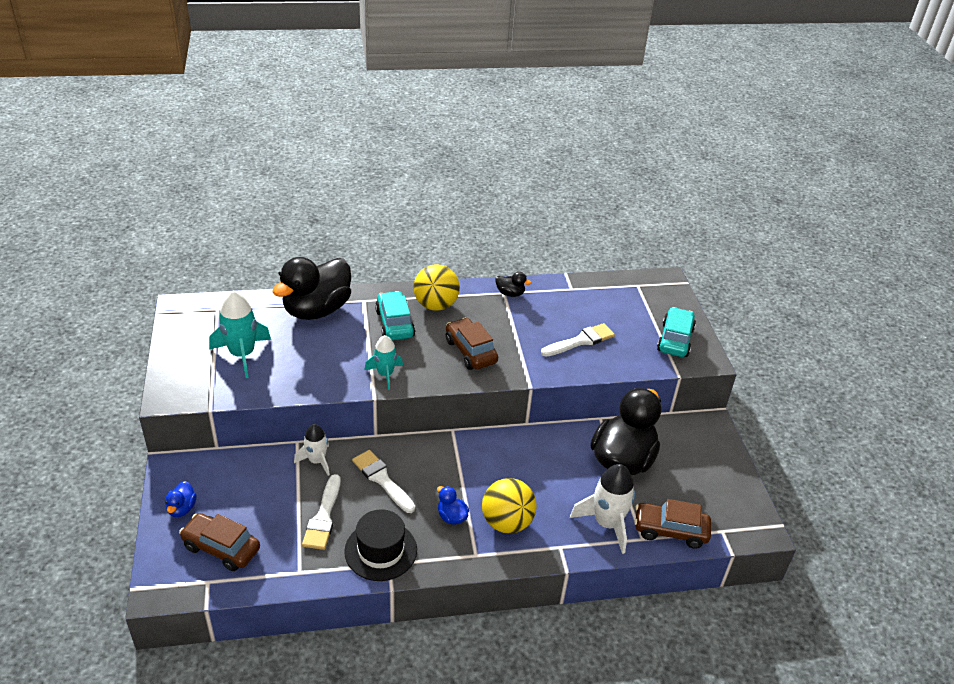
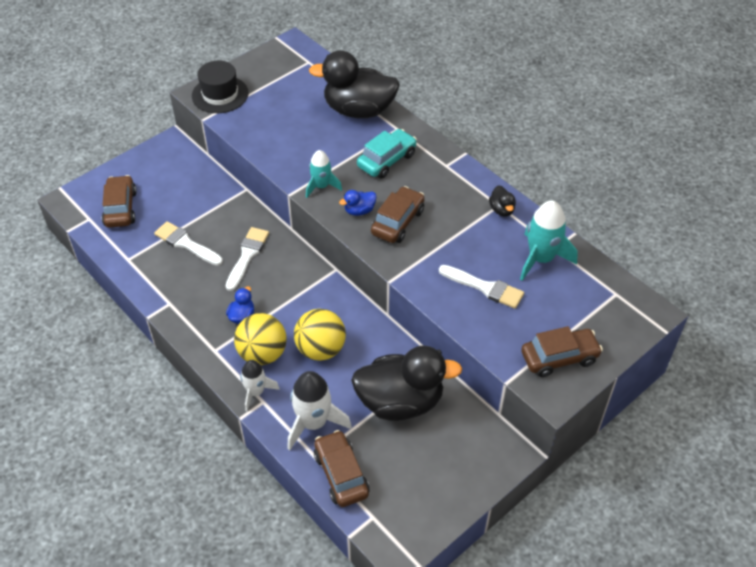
camera: 60 degrees right, 10 degrees up
(182, 508) = (139, 169): blue duck -> blue duck (359, 211)
(242, 354) = (271, 101): turquoise rocket -> turquoise rocket (541, 258)
(316, 461) = (236, 210): white rocket -> white rocket (256, 392)
(323, 517) = (186, 243): white brush -> white brush turned 60 degrees clockwise
(380, 550) = (178, 292): black hat -> black hat (220, 94)
(436, 305) = (435, 172): yellow ball -> yellow ball (321, 349)
(675, 340) = (559, 358): turquoise car -> brown car

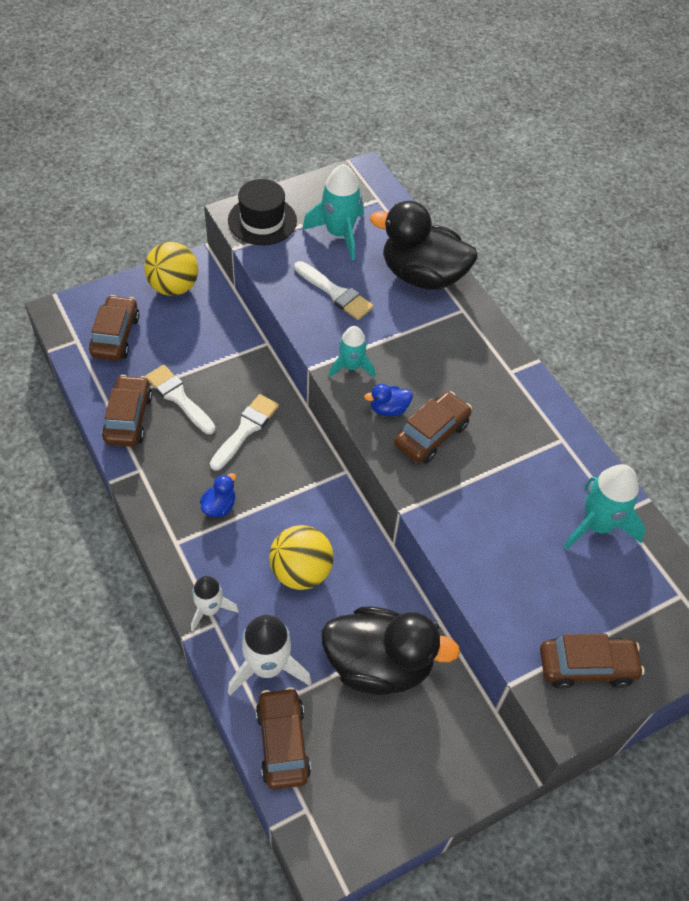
camera: 10 degrees right, 5 degrees up
(149, 267) = (128, 418): none -> brown car
(262, 353) = (231, 561): yellow ball -> yellow ball (174, 287)
(284, 92) = (339, 234): none -> turquoise rocket
(386, 160) = (439, 349): turquoise car -> none
(485, 287) = (517, 548): white brush -> white brush (335, 293)
(502, 210) = (564, 447): black duck -> none

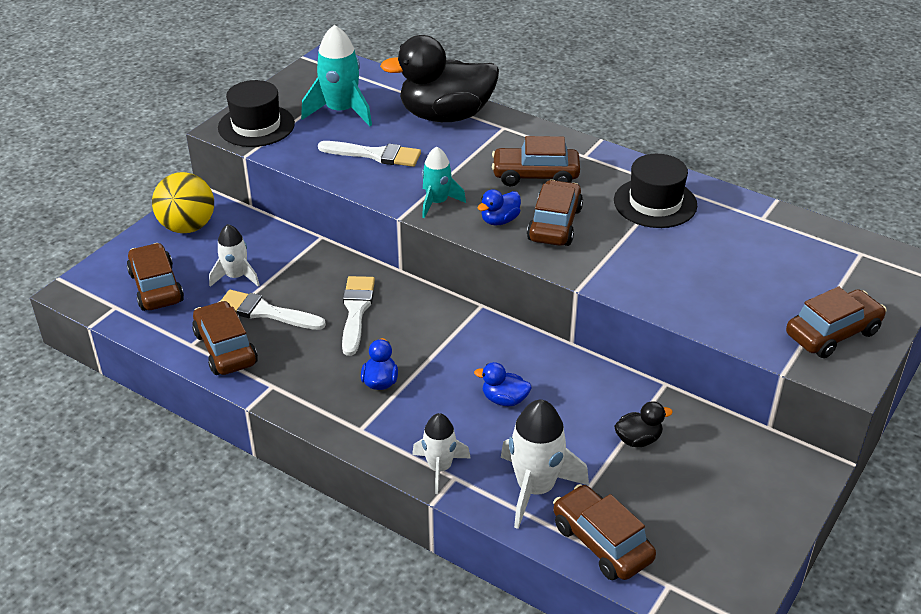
camera: 25 degrees left, 15 degrees down
(178, 353) = (236, 277): none -> white rocket
(301, 571) = (504, 399): yellow ball -> blue duck
(379, 664) = (638, 439): black duck -> black duck, size x0.41
(452, 375) = (535, 176): none -> brown car
(535, 452) = (655, 203): none -> black hat
(597, 524) = (751, 232): turquoise rocket -> none

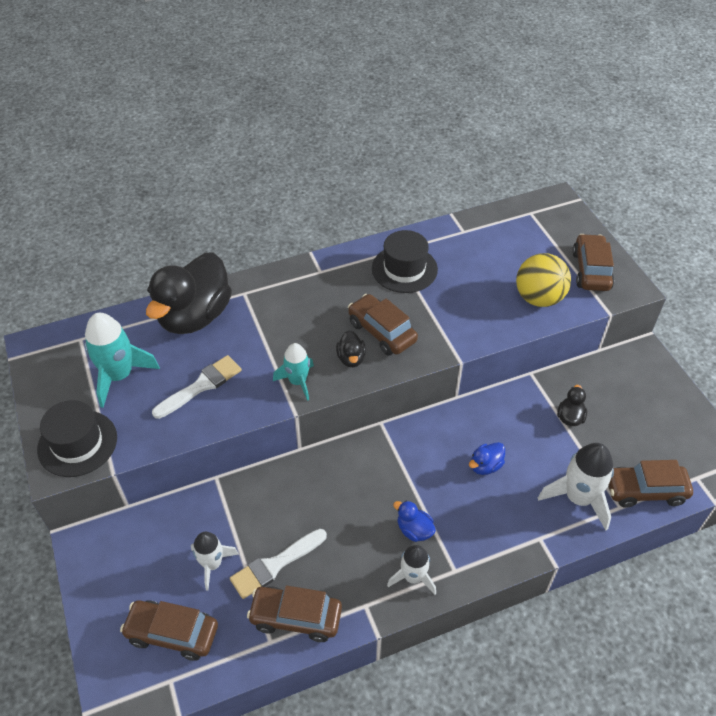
camera: 55 degrees left, 10 degrees up
(187, 227) = (111, 567): yellow ball -> yellow ball (538, 298)
(356, 311) = (324, 502): white brush -> none
(439, 468) = (525, 542): white rocket -> white rocket (413, 577)
(499, 220) = (351, 358): blue duck -> black duck
(535, 176) = (318, 310): brown car -> none

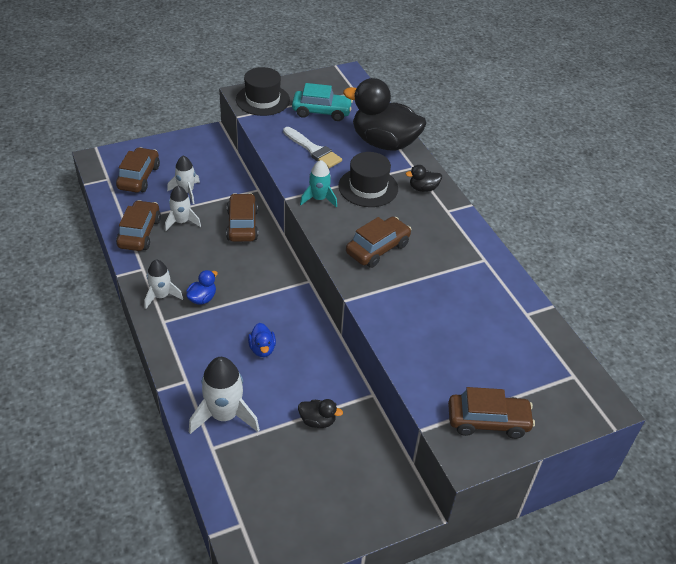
camera: 85 degrees right, 5 degrees down
(119, 376) = (321, 112): turquoise rocket -> turquoise car
(275, 565) = (182, 222): white brush -> white rocket
(351, 358) = (345, 229): black duck -> black duck (423, 188)
(404, 269) = (461, 266): black hat -> black hat (368, 187)
(485, 466) = (262, 349): blue duck -> blue duck turned 150 degrees counterclockwise
(538, 298) = (436, 368): yellow ball -> none
(645, 490) = (228, 472): brown car -> brown car (242, 225)

